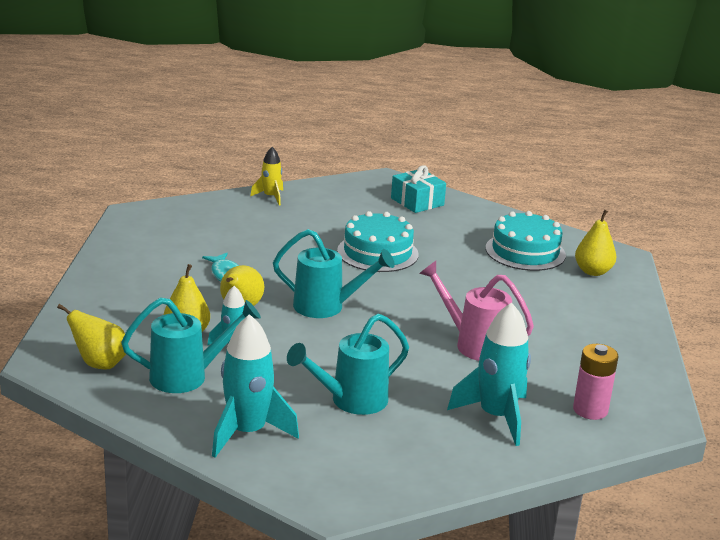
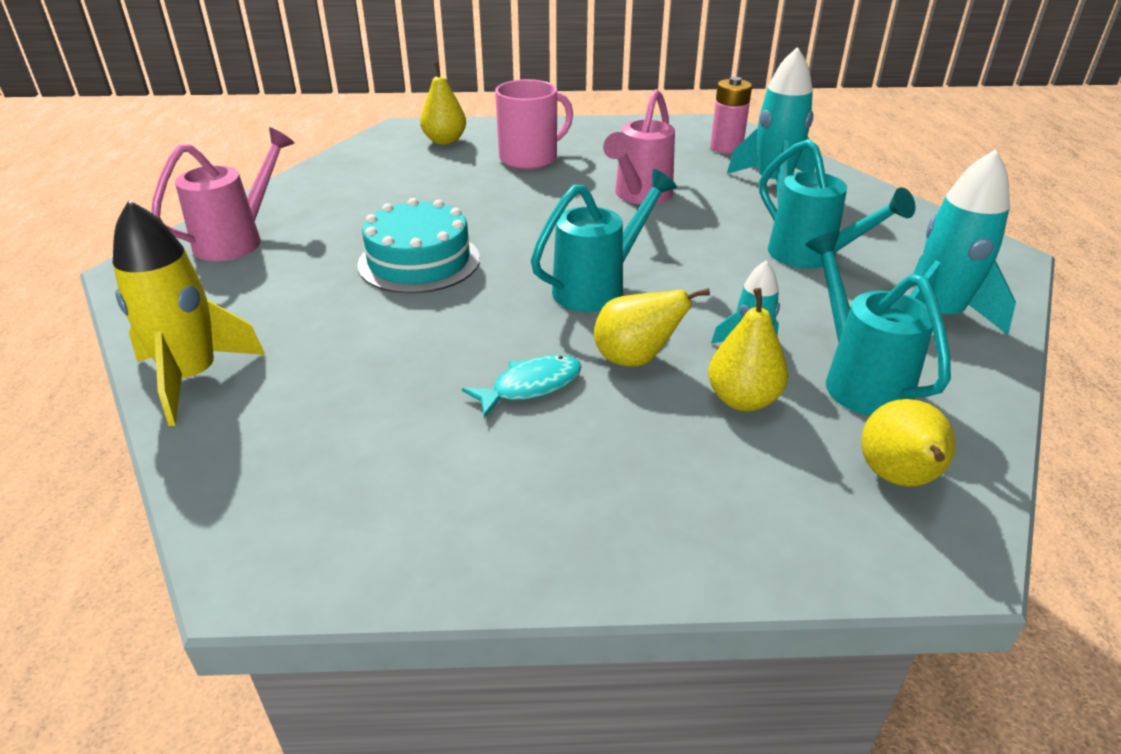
camera: 95 degrees left, 10 degrees up
(270, 197) = (193, 378): yellow rocket -> yellow rocket, size x1.77
(327, 307) = (598, 288): turquoise watering can -> turquoise watering can turned 45 degrees clockwise
(417, 202) = (238, 240): turquoise gift -> pink watering can
(525, 251) = (400, 172): turquoise cake -> none
(555, 305) = (530, 158): none -> pink mug

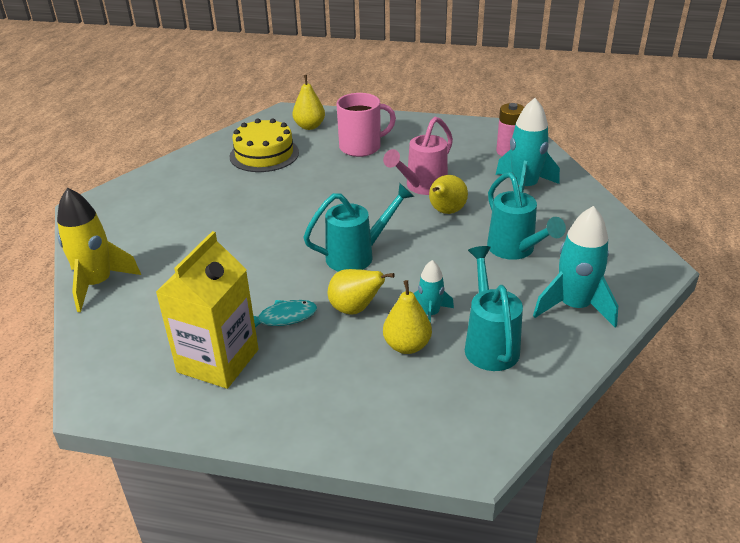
camera: 15 degrees right, 0 degrees up
(238, 240) = (150, 192): pink watering can -> none
(395, 178) = (264, 154): none -> yellow cake
(419, 261) = (253, 221): turquoise cake -> none
(453, 467) = (218, 361): none -> yellow carton
(898, 478) = (472, 410): yellow pear -> yellow pear (446, 212)

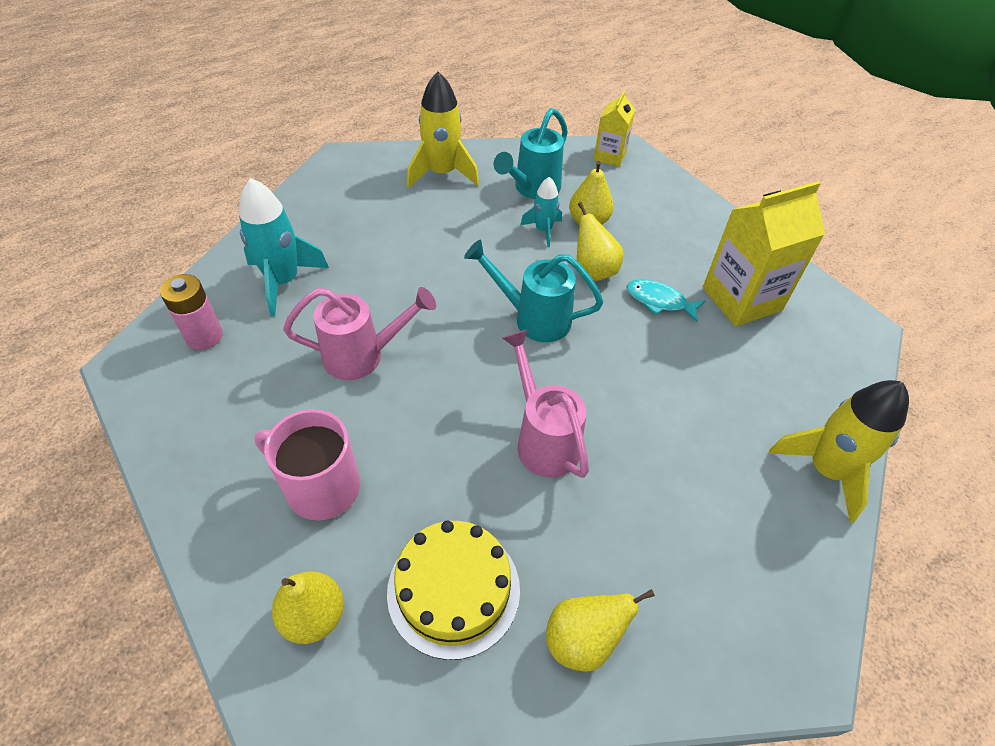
camera: 140 degrees left, 15 degrees up
(281, 210) = (543, 439): none -> pink watering can
(446, 212) = (392, 308): yellow pear -> yellow pear (583, 640)
(478, 436) = (610, 156): none -> yellow carton
(515, 250) = (405, 232): turquoise watering can -> none
(574, 307) = (442, 173): turquoise rocket -> yellow rocket

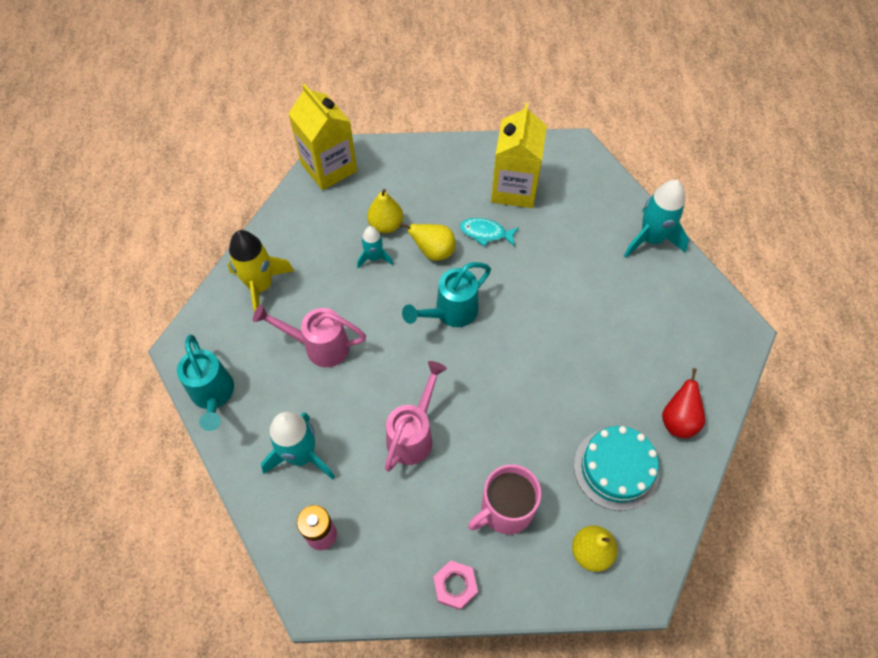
camera: 55 degrees left, 10 degrees up
(197, 481) = (455, 586): none -> pink nut
(453, 590) = (616, 468): yellow cake -> turquoise cake
(532, 189) = (326, 238): turquoise watering can -> turquoise watering can (213, 396)
(543, 439) = (547, 364): pink watering can -> pink watering can (319, 346)
(583, 640) = (678, 420): yellow pear -> red pear
(610, 156) = (329, 167): yellow carton -> yellow carton, size x1.76
(659, 301) = (485, 233): turquoise fish -> turquoise fish turned 45 degrees clockwise
(826, 470) = (651, 239): yellow rocket -> turquoise rocket

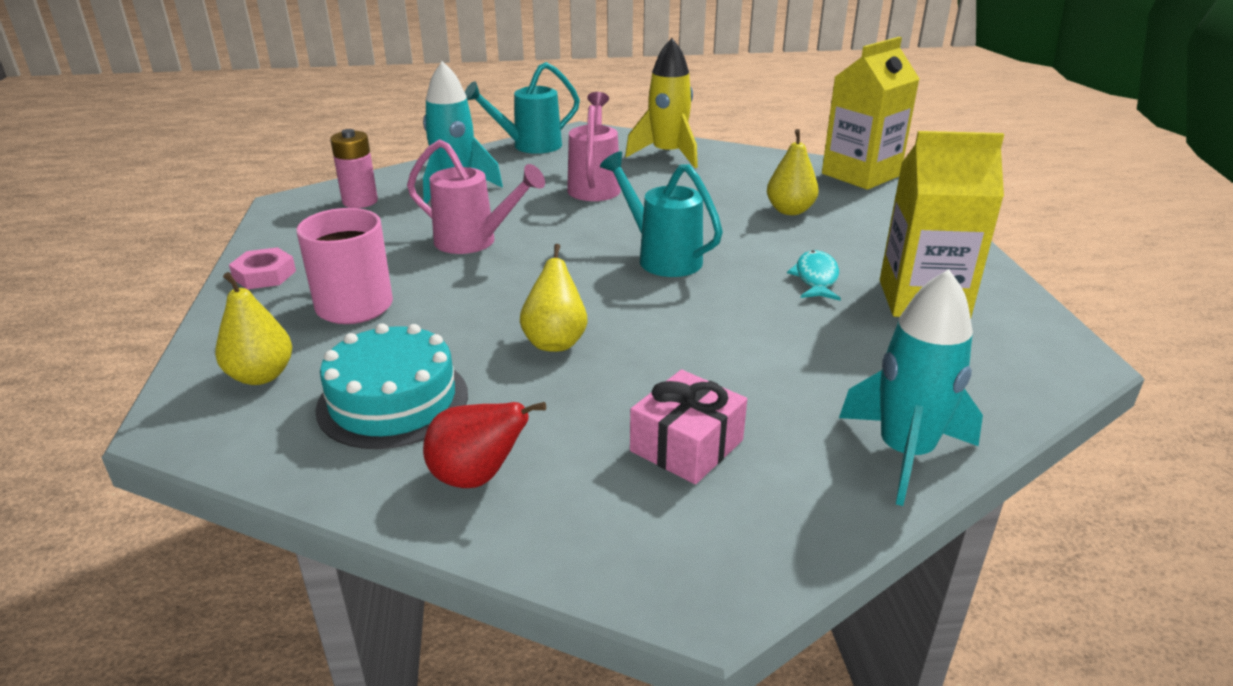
camera: 85 degrees right, 30 degrees down
(374, 257) = (733, 207): turquoise rocket -> none
(433, 251) = (761, 242): yellow pear -> yellow pear (555, 342)
(649, 325) = (686, 445): none -> pink gift

